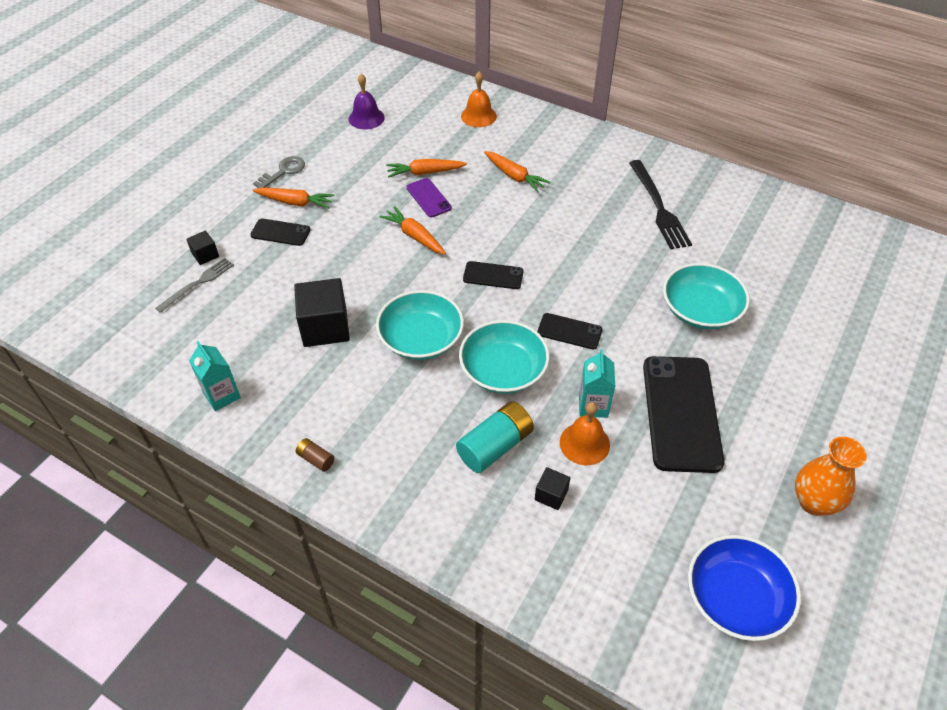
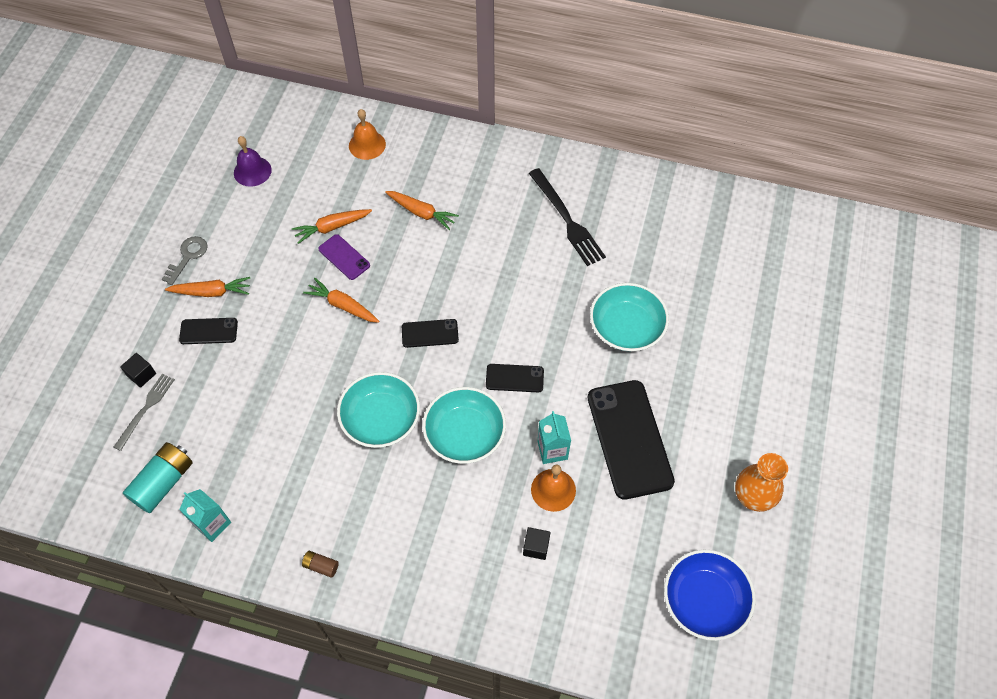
camera: 15 degrees left, 10 degrees up
(325, 327) = (287, 428): black cube -> none
(495, 446) = (476, 512): turquoise battery -> turquoise battery (163, 483)

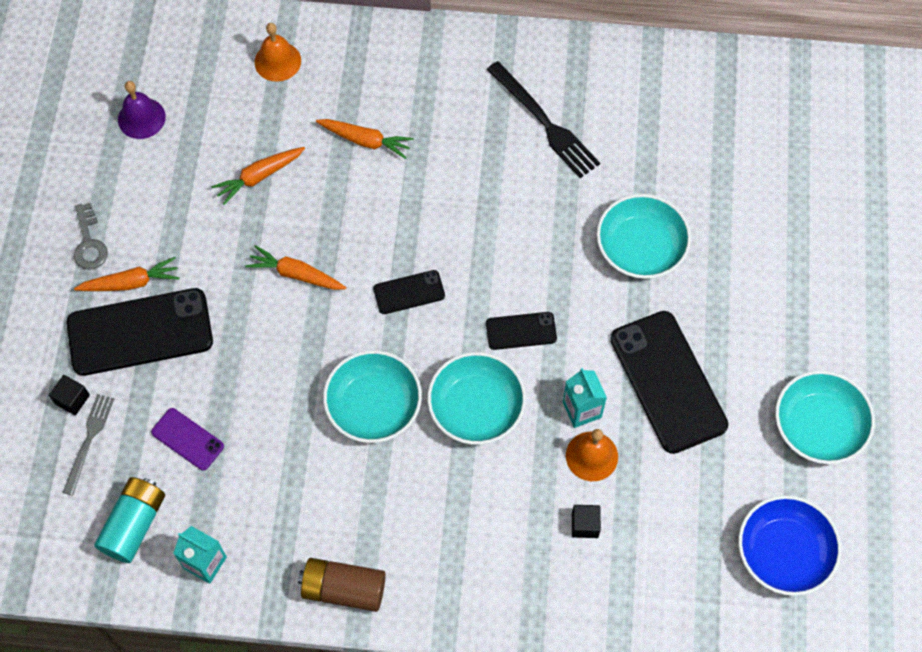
camera: 10 degrees left, 5 degrees up
(187, 257) = (89, 243): grey key -> grey key turned 150 degrees clockwise
(208, 331) = (140, 332): black phone -> black phone, size x2.04
(321, 566) = (344, 589): brown battery -> brown battery, size x2.05
(344, 257) = (283, 213): purple phone -> purple phone (187, 439)
(752, 497) = (818, 426): orange vase -> turquoise bowl

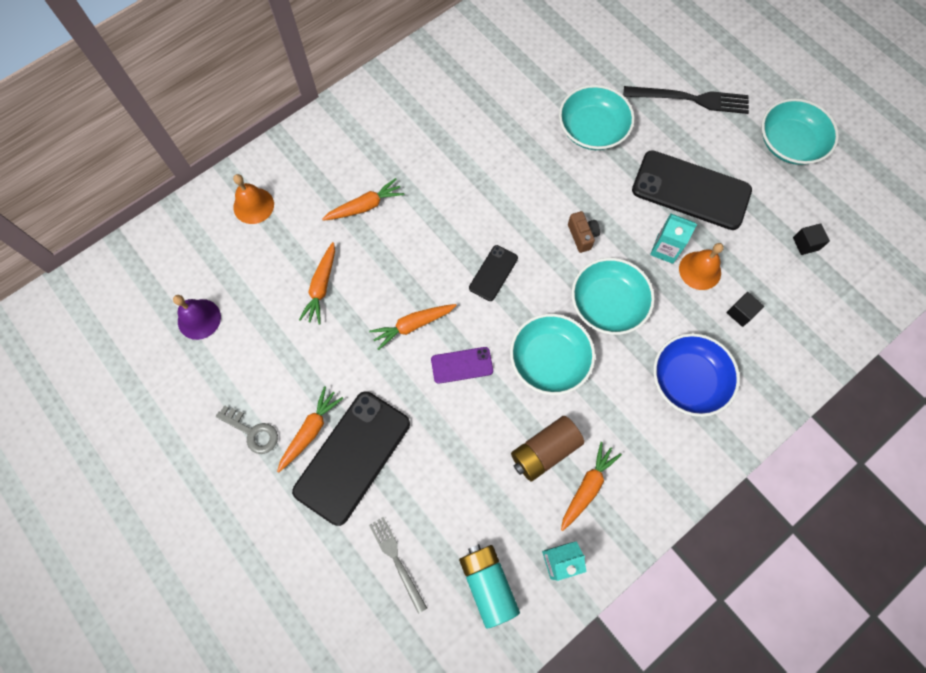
camera: 45 degrees left, 5 degrees up
(72, 399) = (355, 545): black cube -> black cube (806, 244)
(187, 439) = (460, 494): purple phone -> purple phone (462, 365)
(289, 532) = (587, 487): none -> orange carrot
(344, 589) = (657, 488): brown battery -> brown battery (544, 451)
(521, 331) = (582, 236): black phone -> brown camera
(544, 123) = (460, 105): black fork -> black fork (690, 99)
(784, 552) = (851, 227): blue bowl -> blue bowl (688, 380)

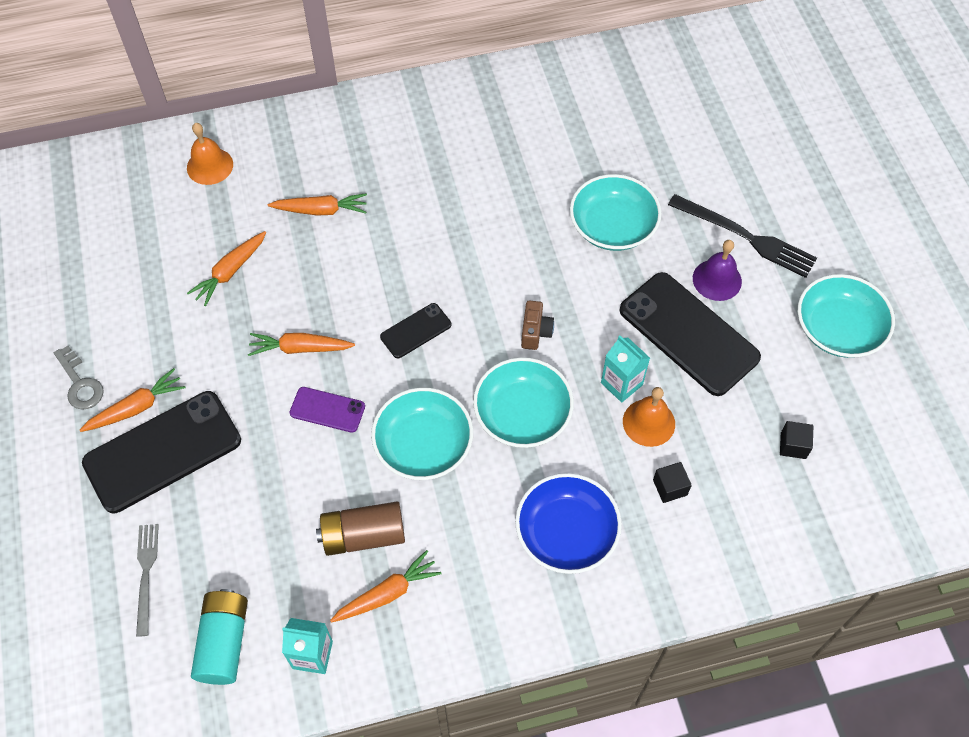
camera: 25 degrees right, 10 degrees down
(199, 319) = (93, 253): purple bell -> purple bell (717, 280)

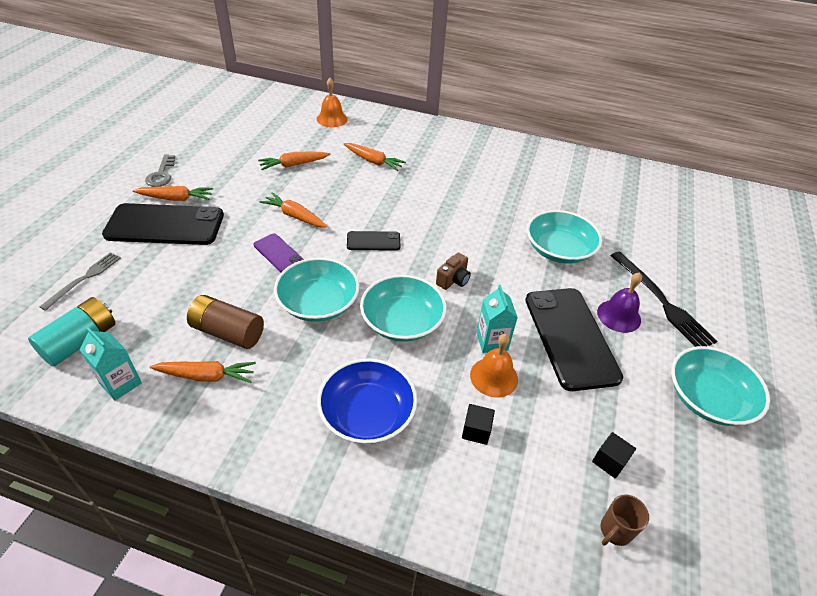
camera: 30 degrees right, 15 degrees down
(830, 506) = (615, 531): none -> brown mug

